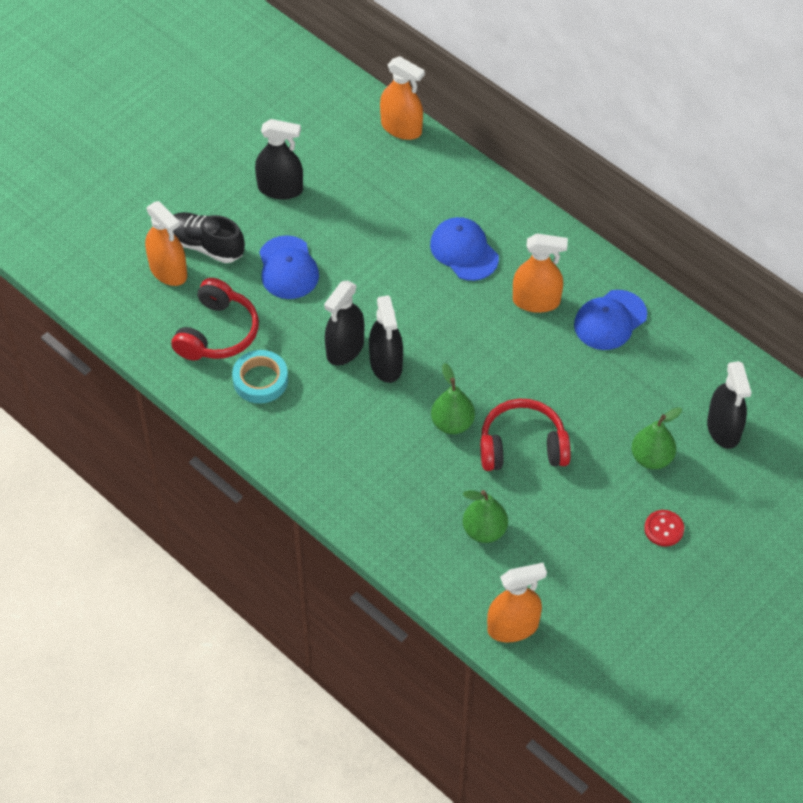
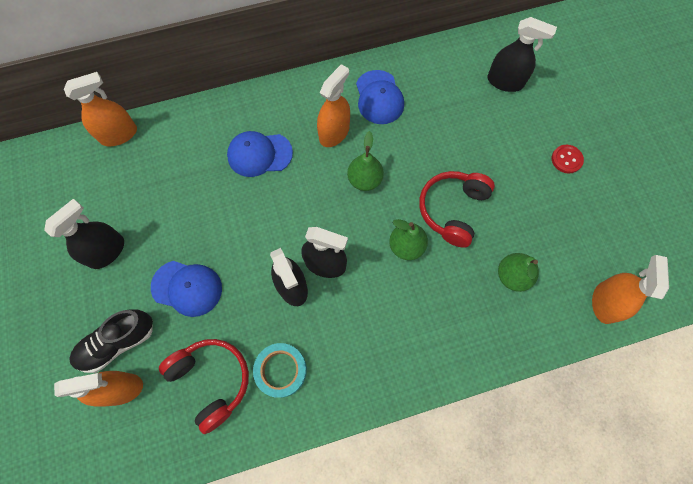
camera: 60 degrees left, 15 degrees up
(652, 458) = (506, 135): green pear -> green pear (364, 180)

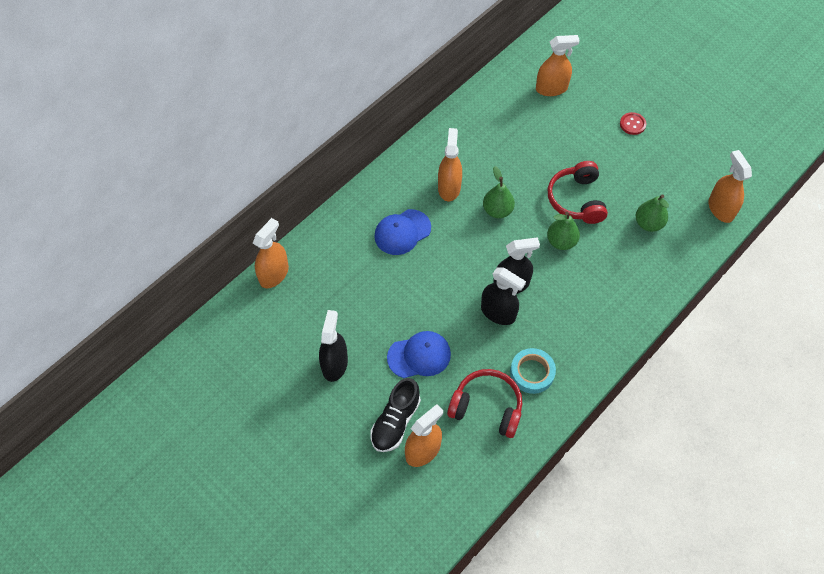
camera: 30 degrees left, 10 degrees down
(379, 97) = (465, 145): blue cap -> none
(505, 82) = (551, 88): black spray bottle -> orange spray bottle

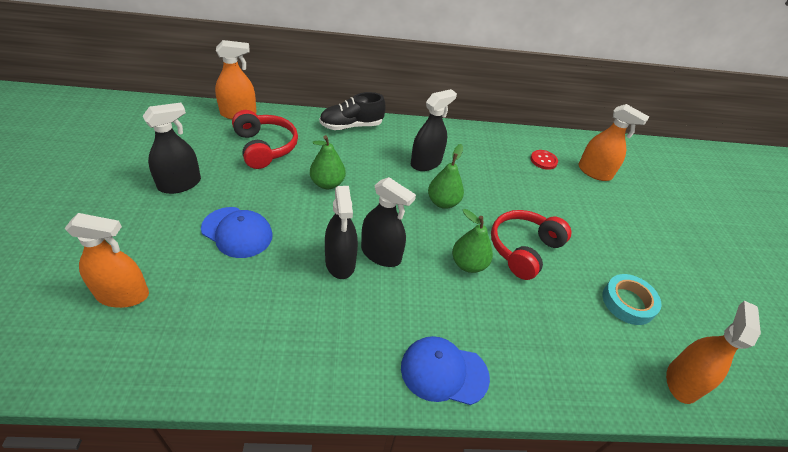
camera: 40 degrees right, 15 degrees down
(395, 422) = (145, 255): black shoe -> black shoe (351, 126)
(402, 232) = (352, 158): blue cap -> blue cap (444, 372)
(449, 188) = (426, 163): orange spray bottle -> black spray bottle
(487, 407) = (219, 317): red headphones -> red headphones (265, 147)
(532, 373) = (296, 331): turquoise tape -> turquoise tape (628, 302)
(632, 124) = (648, 243): red button -> red button (543, 160)
(648, 224) = (576, 323): green pear -> green pear (327, 183)

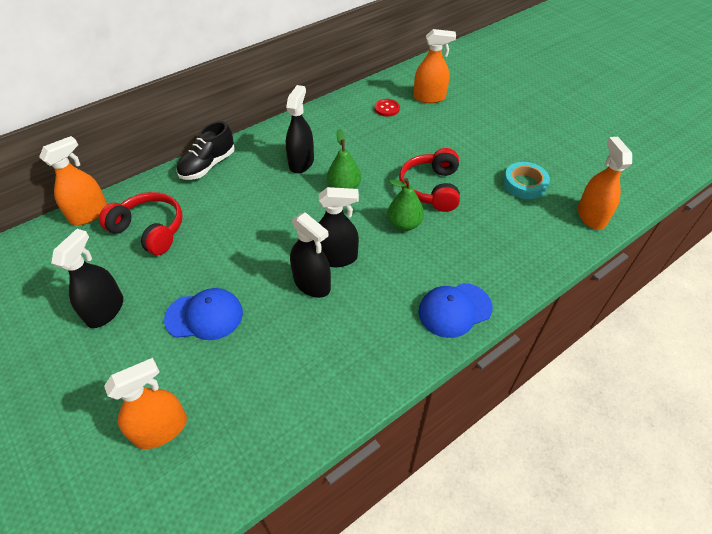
camera: 30 degrees left, 5 degrees up
(327, 183) = (238, 228): green pear -> none

